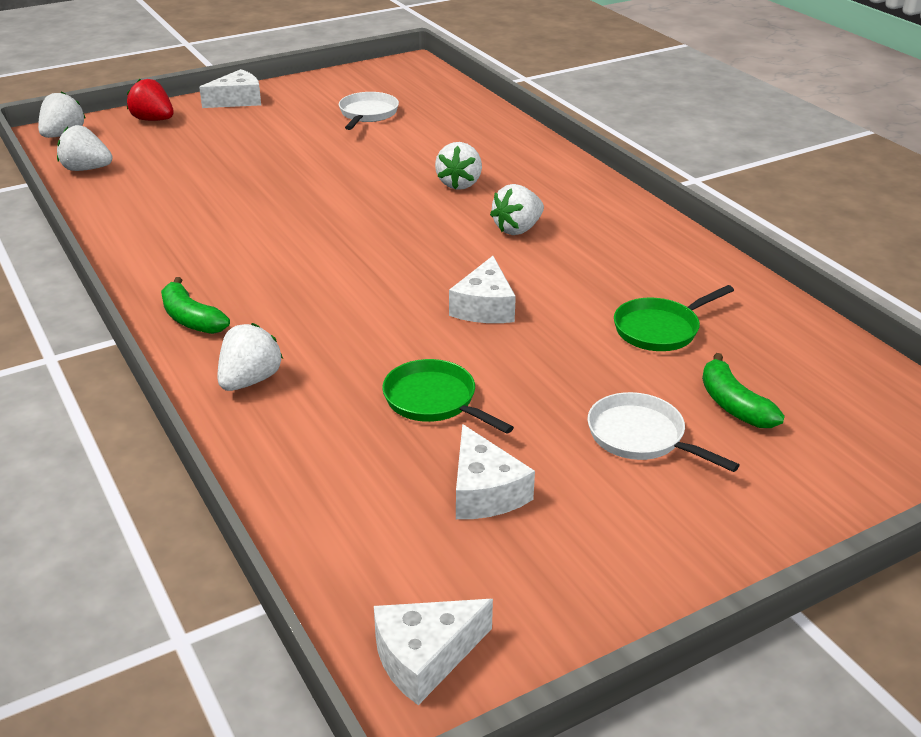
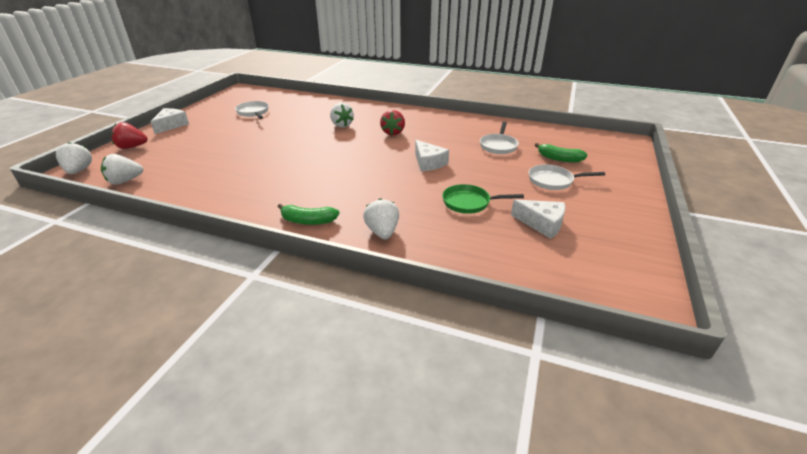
camera: 40 degrees left, 0 degrees up
(425, 657) = (628, 291): white cheese -> none
(517, 229) = (393, 132): white strawberry -> red strawberry
(660, 329) = (498, 146): green pan -> white pan

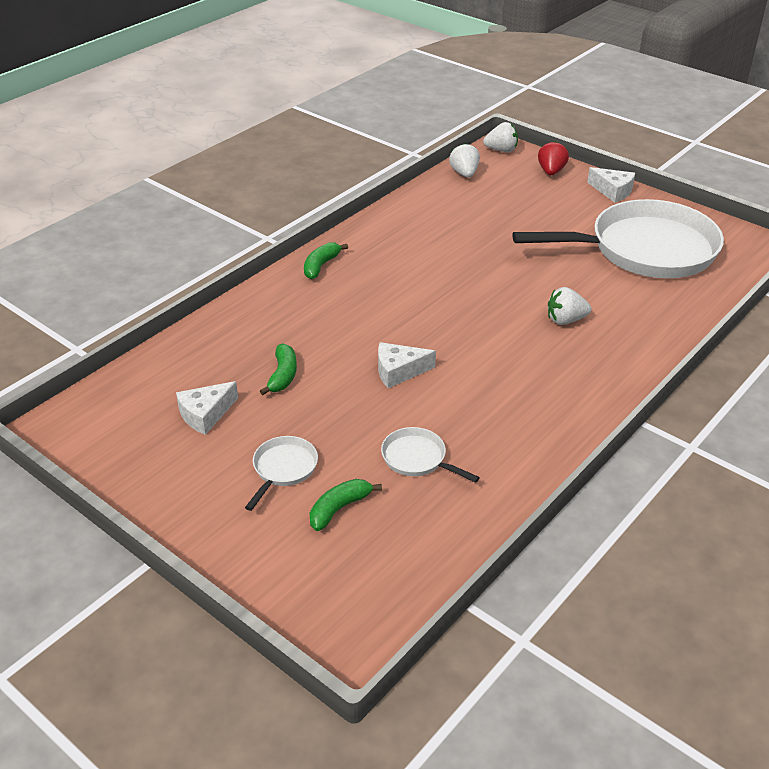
camera: 110 degrees right, 5 degrees up
(253, 112) = (645, 250): white pan -> white pan, size x2.50
(382, 232) = (271, 304): white strawberry -> none
(393, 132) = (516, 363): red strawberry -> none
(469, 203) = (283, 375): green pan -> green banana

